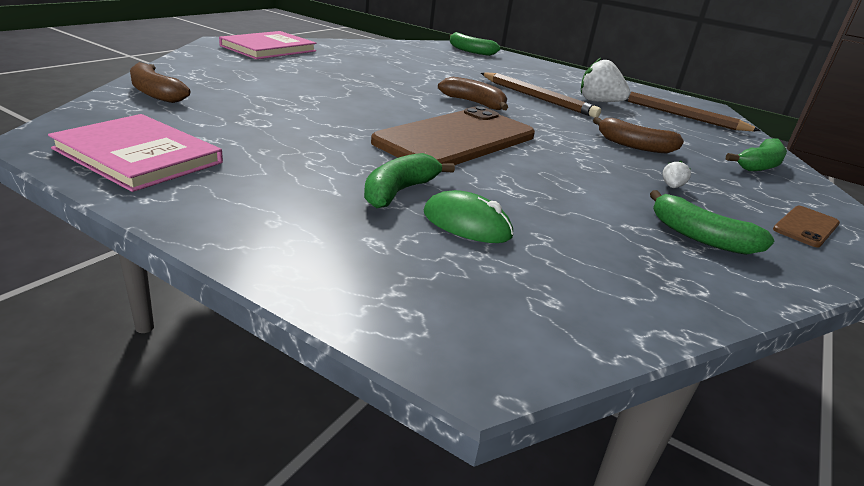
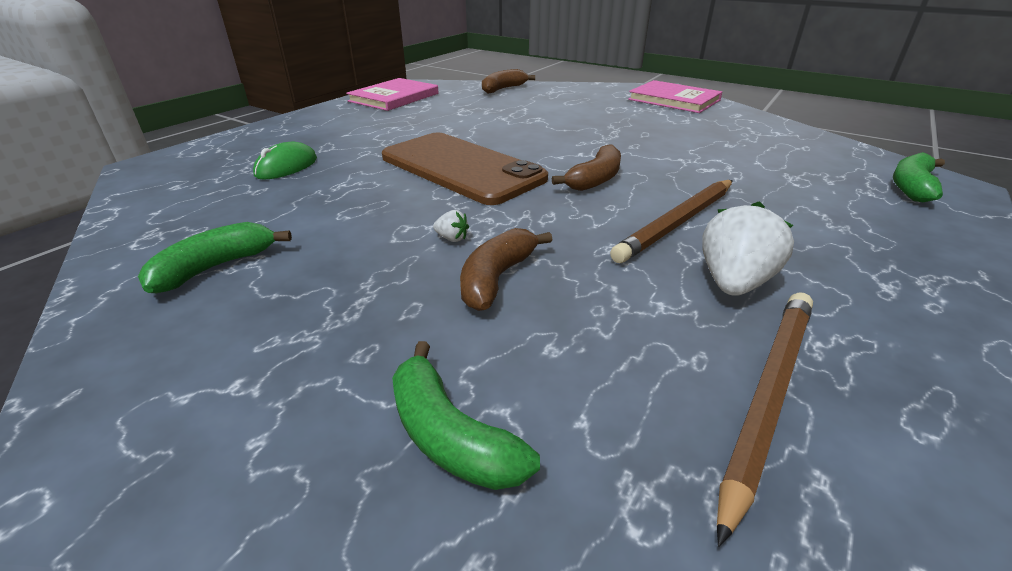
camera: 95 degrees right, 5 degrees up
(399, 191) = (343, 149): green banana -> none
(672, 186) = (345, 279): white strawberry -> white strawberry (452, 238)
(806, 227) = (188, 382): brown phone -> none

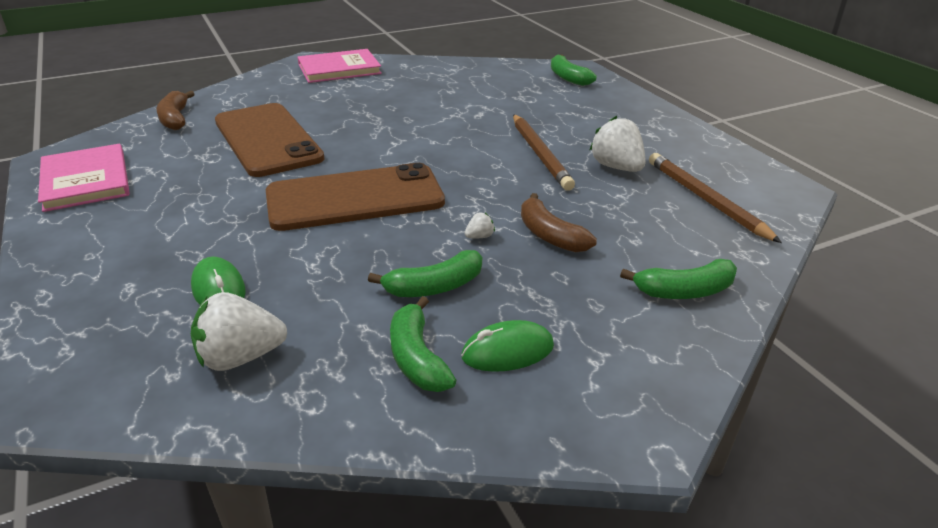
camera: 60 degrees left, 0 degrees up
(200, 199) = (240, 357): none -> white strawberry
(239, 314) = (507, 351): none -> green mouse
(339, 242) = (435, 287): none -> green banana
(513, 117) = (267, 140): none -> brown phone
(595, 179) = (448, 154): brown banana -> none

